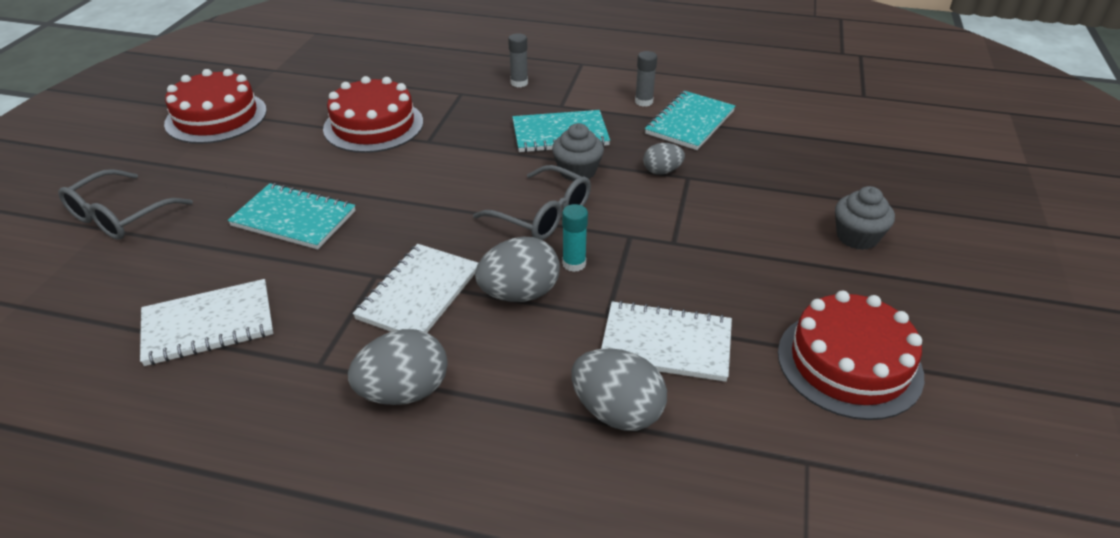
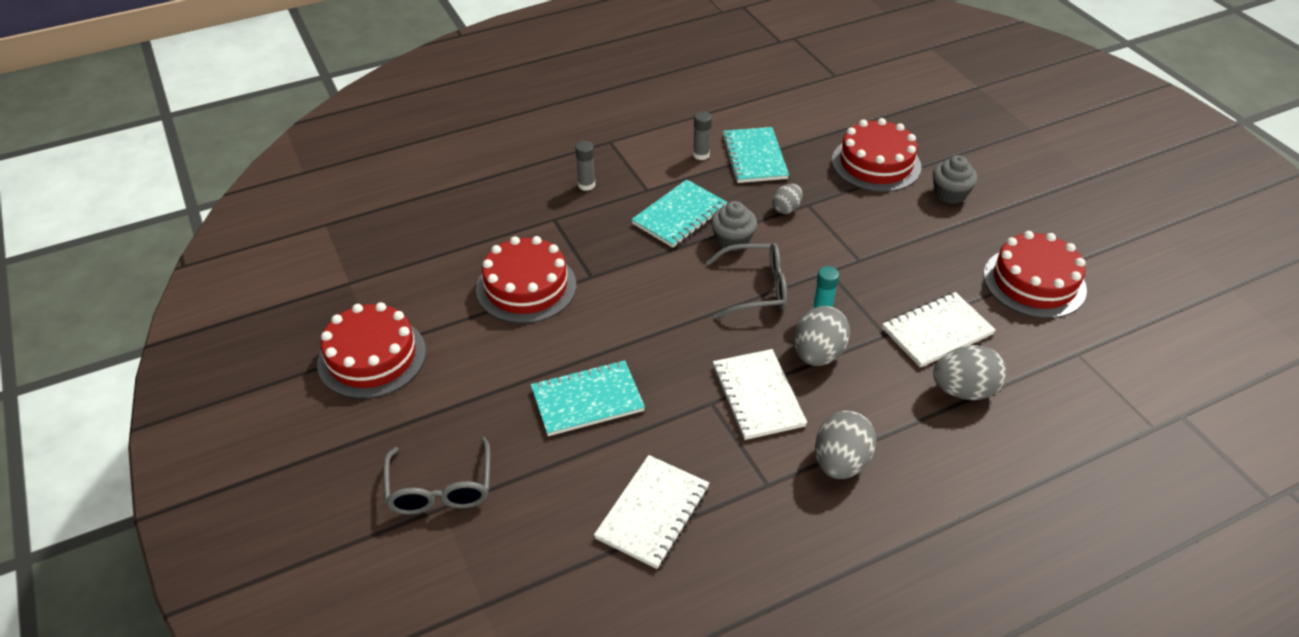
camera: 40 degrees left, 5 degrees up
(807, 177) = (876, 163): none -> red cake

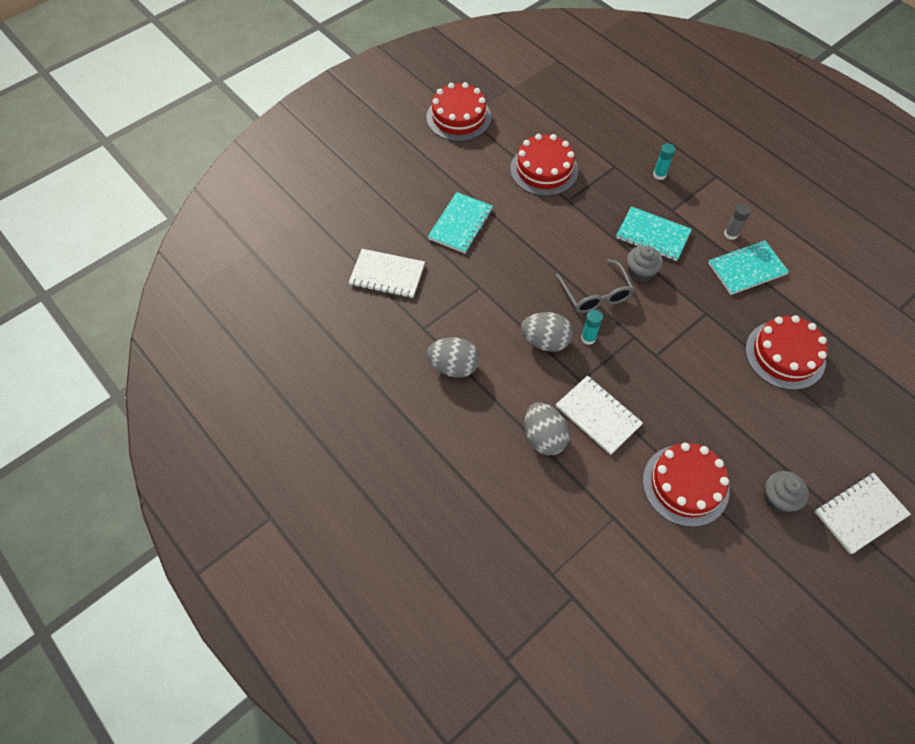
camera: 75 degrees right, 15 degrees up
(440, 488) = (377, 176): grey glasses -> none
(586, 185) = (659, 175): grey glue stick -> turquoise glue stick
(587, 400) = (461, 224): turquoise notebook -> turquoise notebook turned 60 degrees clockwise
(758, 396) = (494, 312): white notebook -> white notebook (860, 513)
(786, 209) = (693, 299): grey egg -> none
(950, 194) = (772, 414): grey cupcake -> grey cupcake (778, 498)

